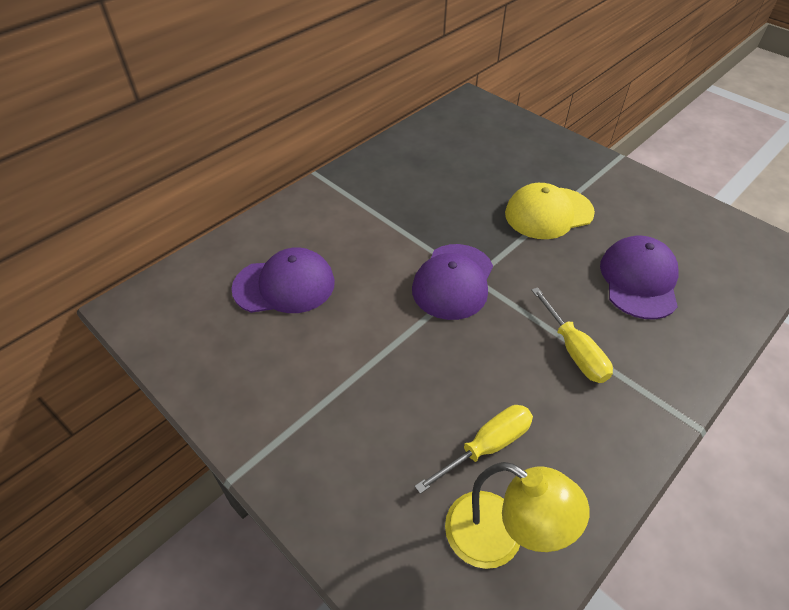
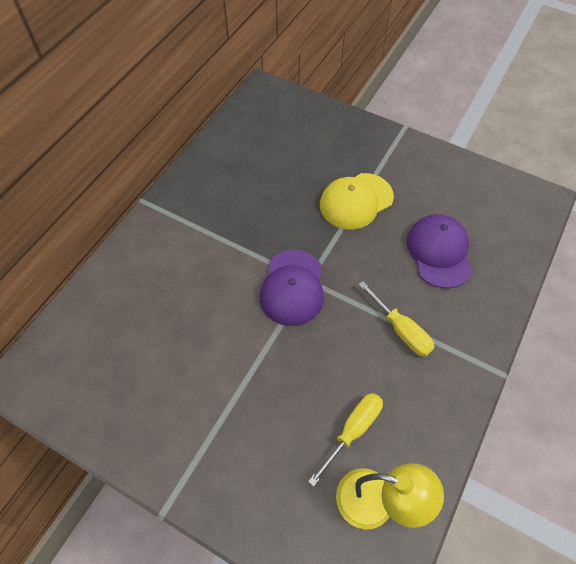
camera: 15 degrees left, 10 degrees up
(284, 285) = (150, 325): purple cap -> none

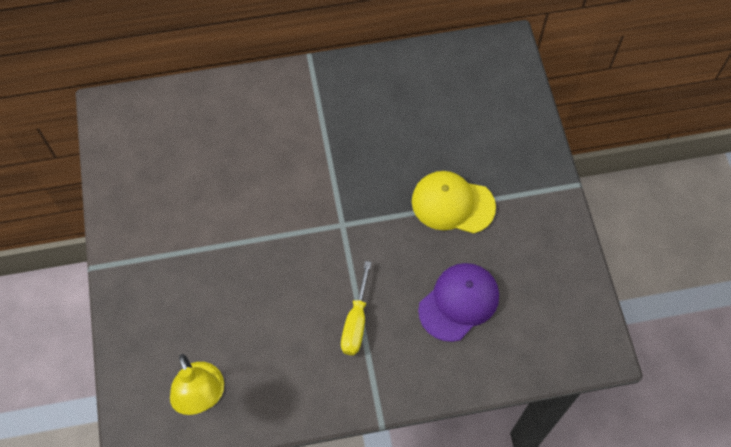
camera: 50 degrees right, 5 degrees up
(292, 288) = (325, 218): purple cap -> none
(352, 431) = (242, 344): yellow screwdriver -> none

